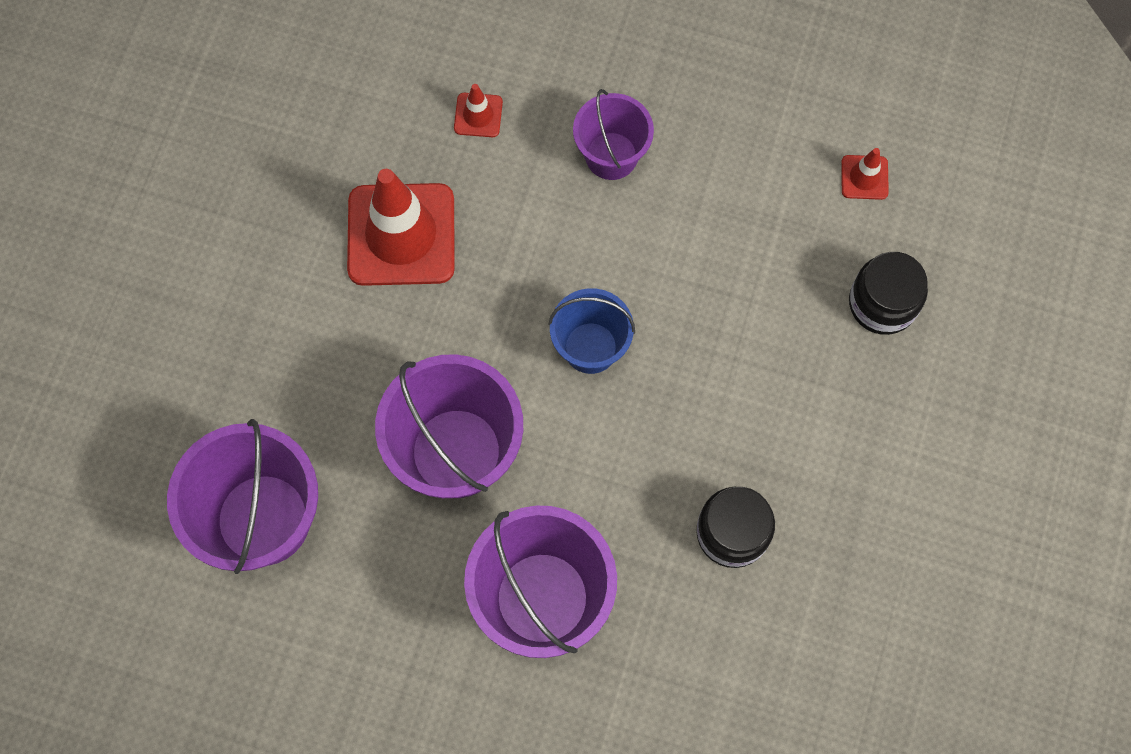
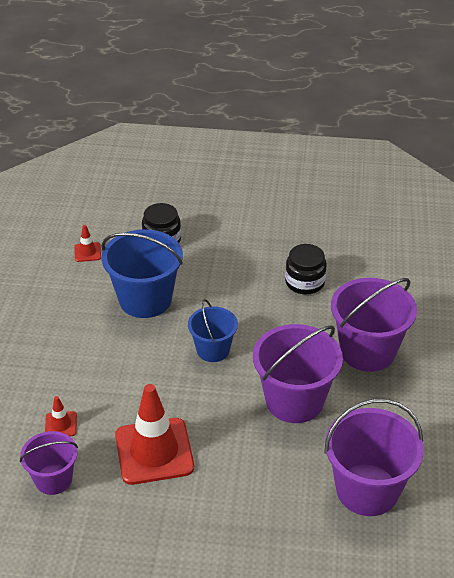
camera: 100 degrees left, 30 degrees down
(611, 156) = (84, 356): purple bucket -> purple bucket (53, 479)
(728, 258) = (145, 299): none -> blue bucket

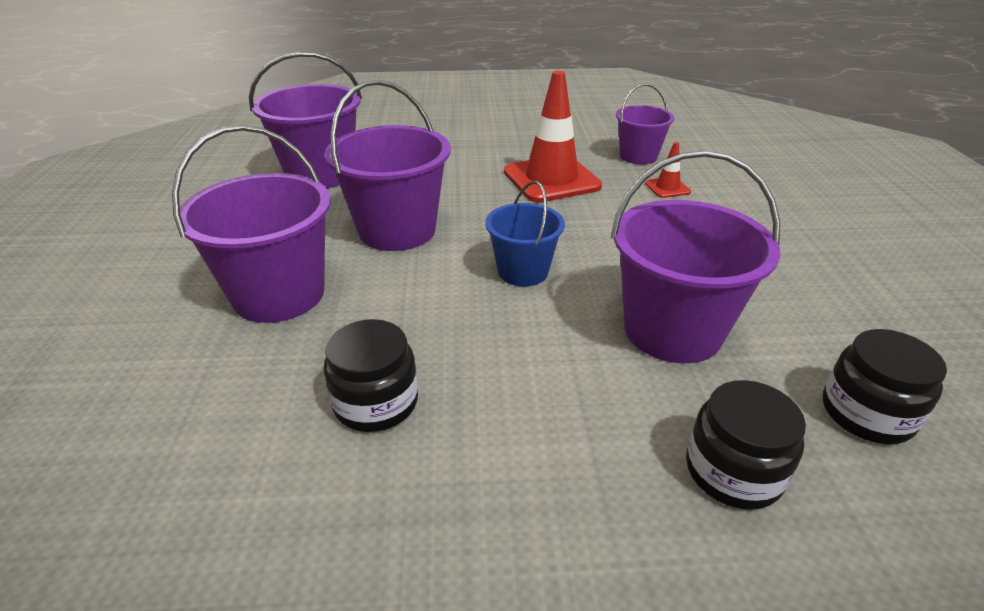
camera: 170 degrees right, 5 degrees down
(87, 252) = (866, 413): red traffic cone -> black jar
(145, 299) = (672, 330): blue bucket -> purple bucket

